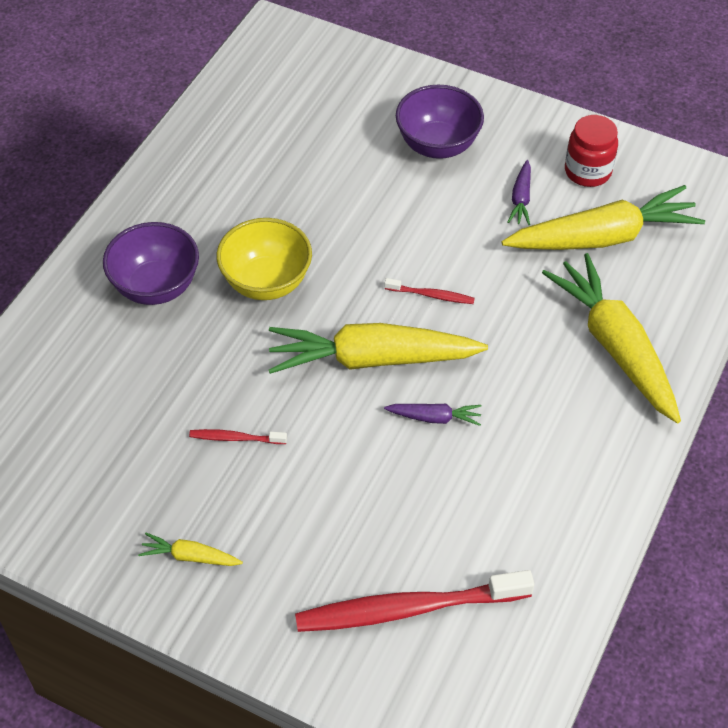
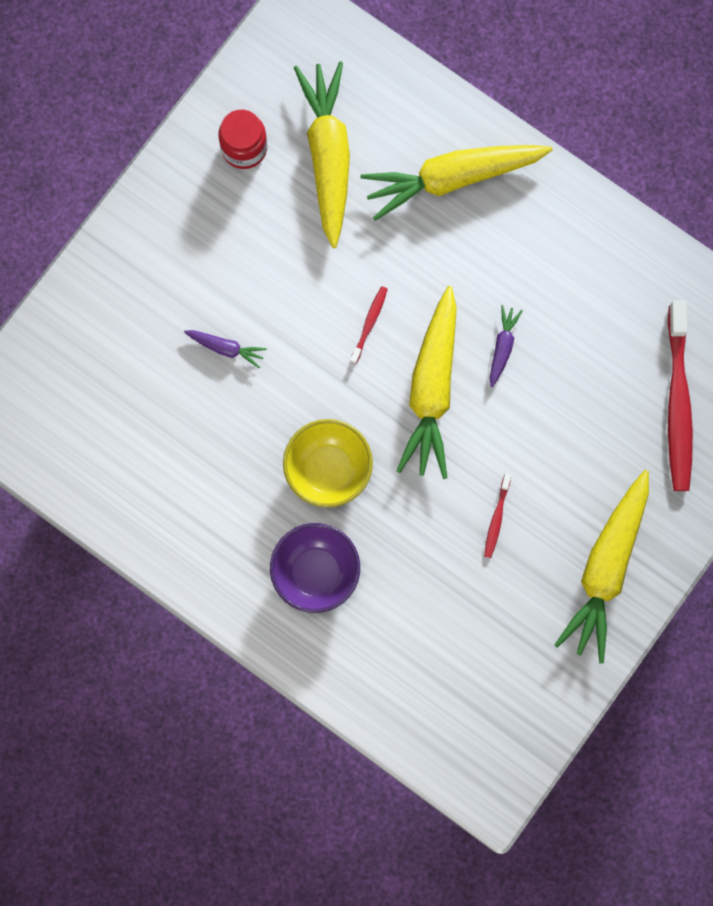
camera: 80 degrees left, 25 degrees up
(190, 556) = (606, 568): yellow carrot -> yellow carrot, size x2.30
(437, 145) = (183, 281): purple bowl -> none
(521, 198) = (267, 218): purple carrot -> purple carrot (226, 348)

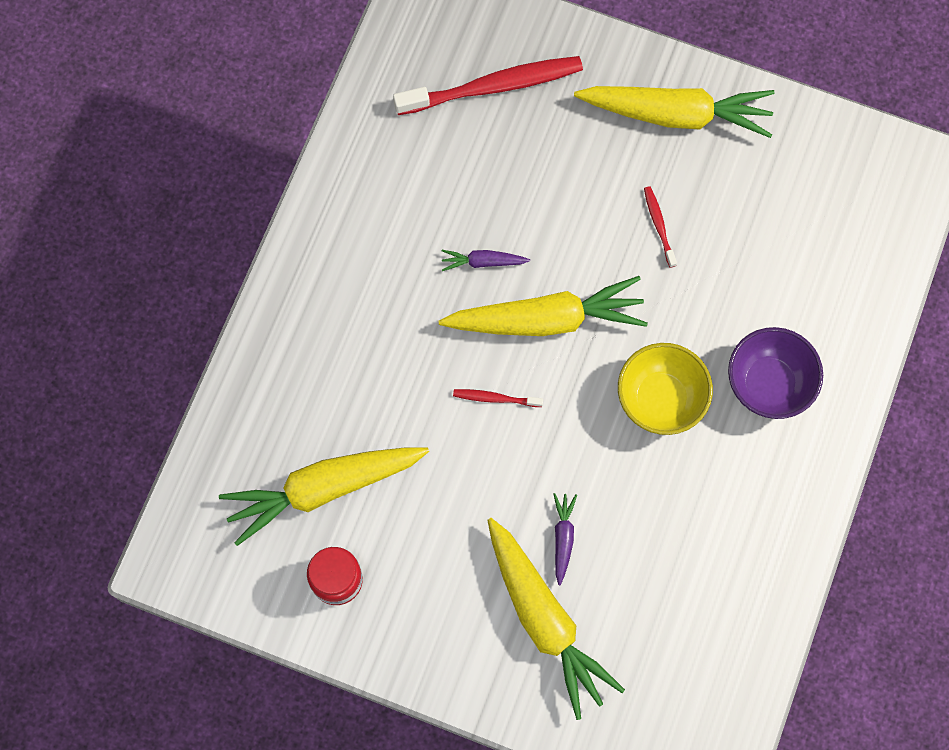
camera: 105 degrees left, 5 degrees down
(453, 178) = (316, 354): yellow carrot -> yellow carrot (544, 619)
(496, 518) = (659, 225): red toothbrush -> red toothbrush turned 105 degrees counterclockwise

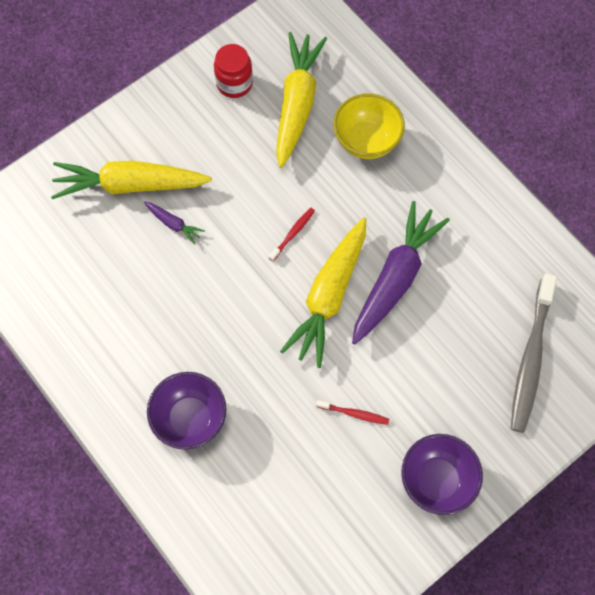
camera: 120 degrees right, 5 degrees down
(483, 262) = (395, 278): purple carrot -> purple carrot, size x2.30
(493, 86) = (531, 358): red toothbrush -> grey toothbrush
(660, 399) = (225, 338): yellow bowl -> yellow bowl (366, 141)
(676, 114) = (437, 480): yellow carrot -> purple bowl

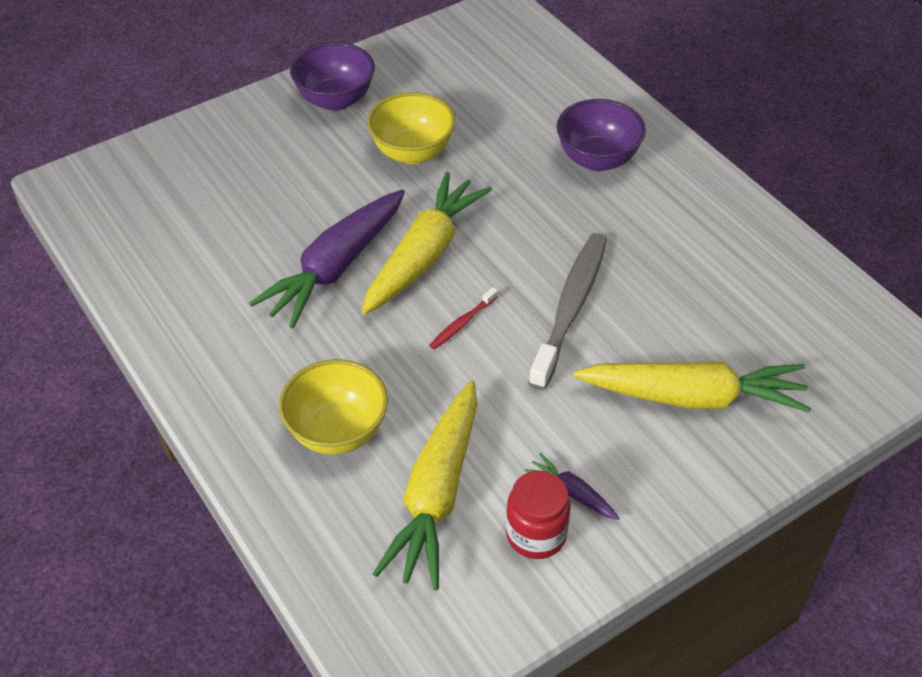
camera: 175 degrees left, 20 degrees down
(173, 224) = (626, 345): purple carrot -> purple carrot (572, 493)
(354, 413) = (412, 152): red toothbrush -> yellow bowl
(531, 358) = (197, 184): grey toothbrush -> grey toothbrush (570, 308)

